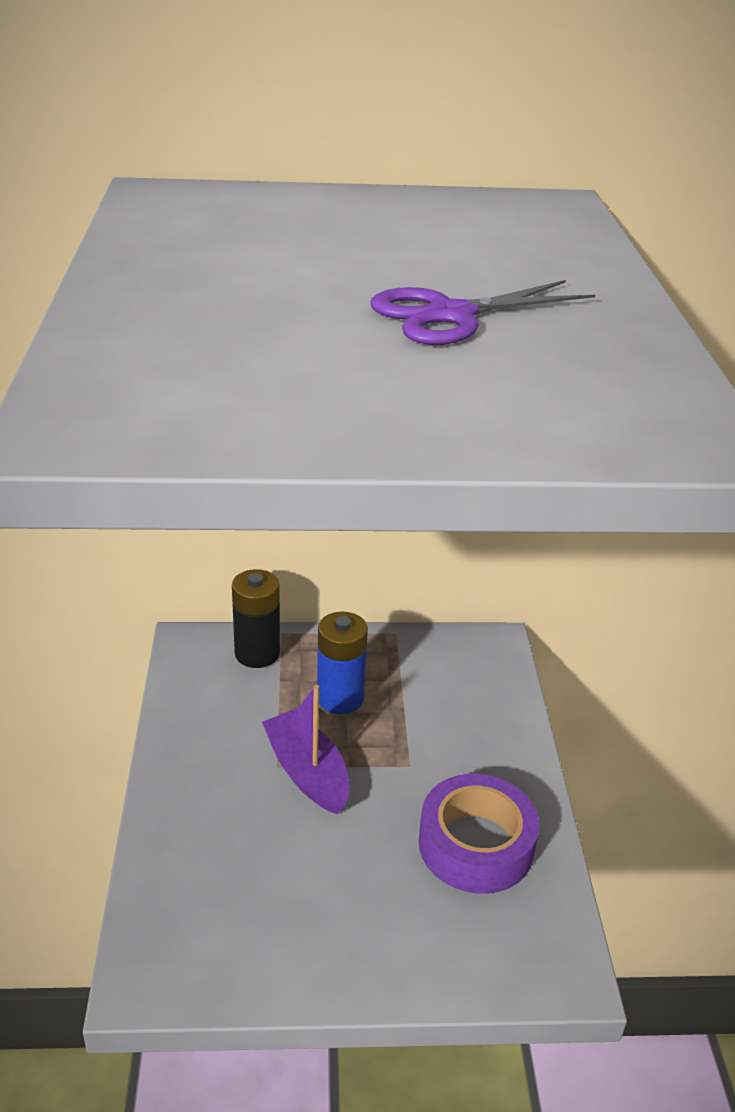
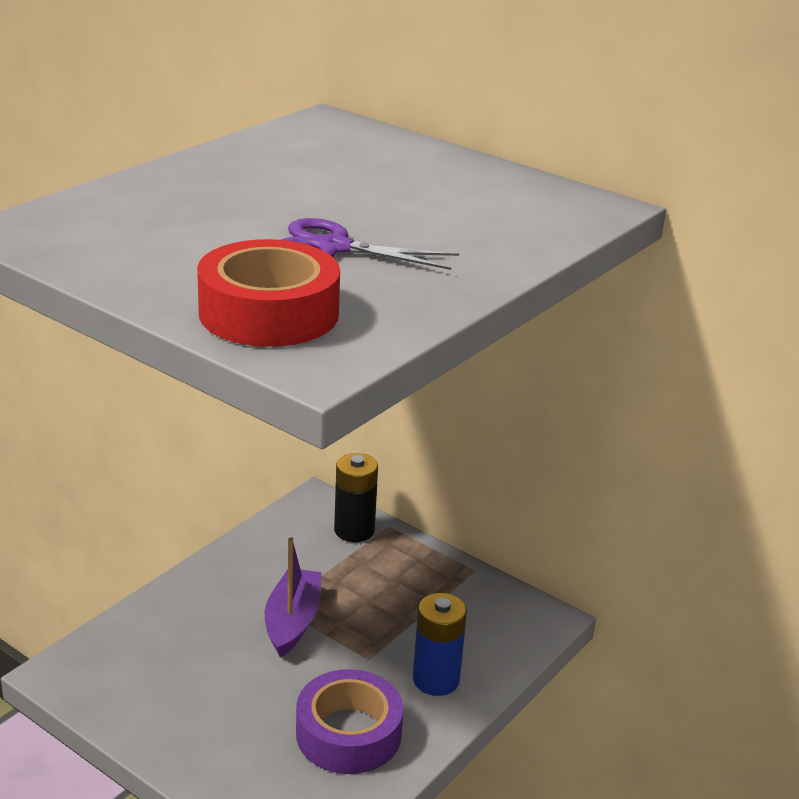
camera: 40 degrees right, 5 degrees down
(340, 698) = (375, 589): blue battery -> blue battery (436, 679)
(547, 406) = (269, 313): none -> red tape

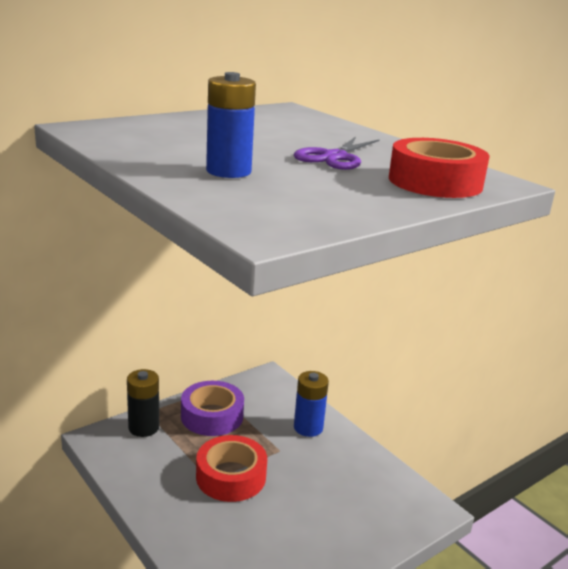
camera: 75 degrees left, 5 degrees down
(210, 197) = (228, 171): none -> blue battery
(292, 621) = (231, 476): purple boat -> red tape
(348, 733) = (346, 473): purple tape -> purple tape (212, 416)

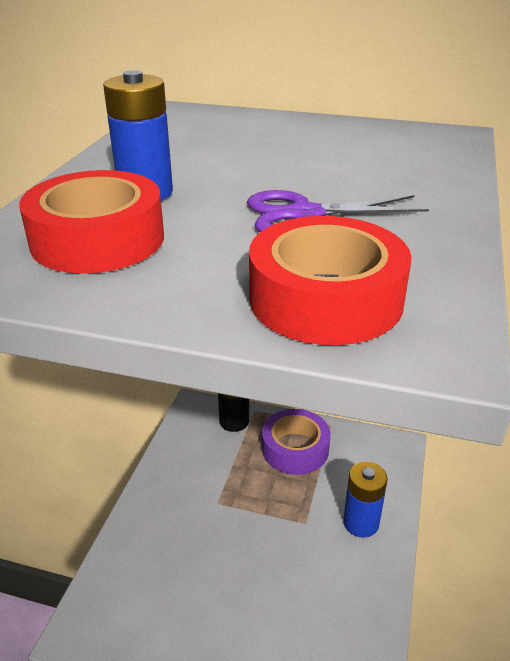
camera: 55 degrees right, 10 degrees up
(231, 476) = (235, 512): red tape -> red tape (98, 239)

